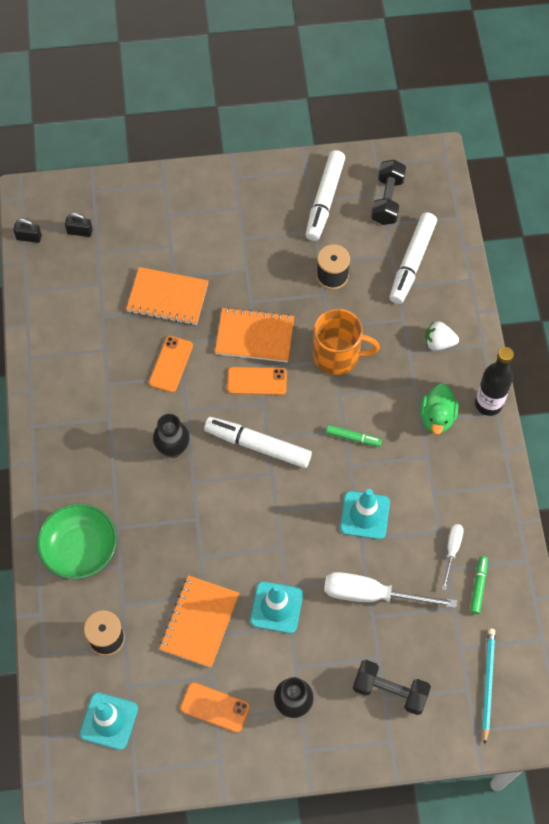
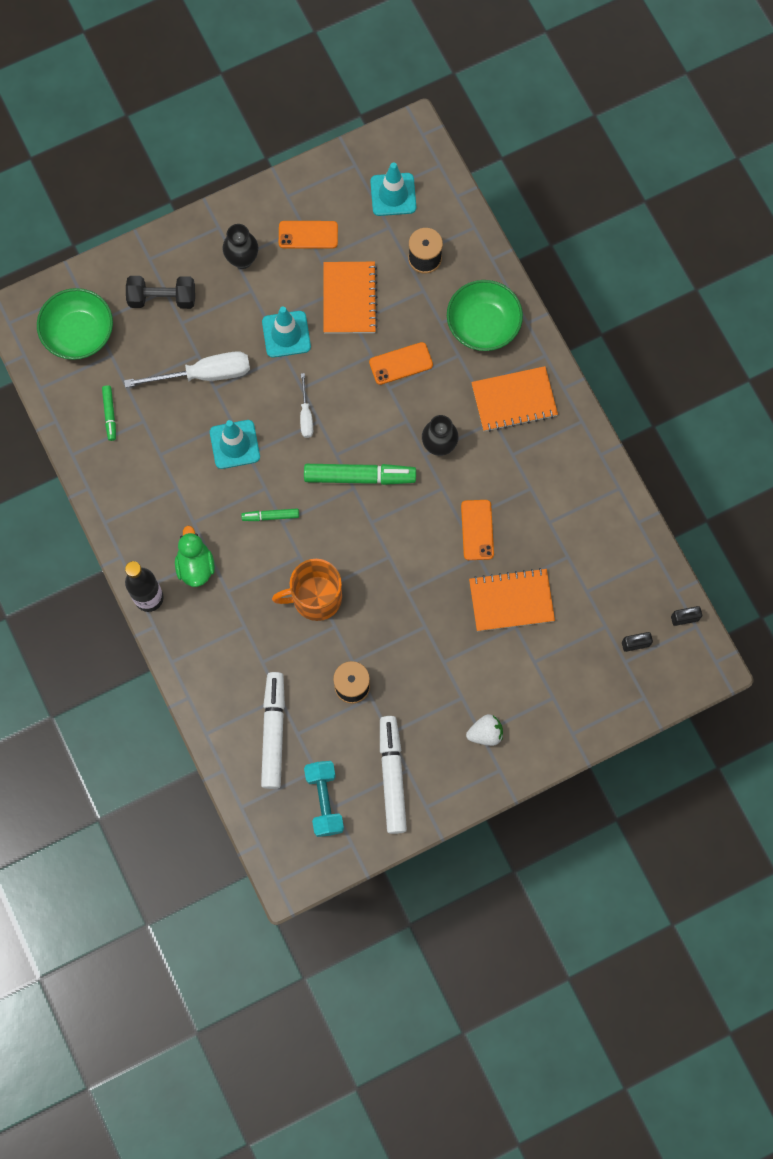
camera: 160 degrees right, 10 degrees up
(254, 336) = (406, 589): orange notebook -> orange notebook (514, 400)
(257, 381) = (385, 542): orange phone -> orange phone (401, 363)
(258, 445) = (359, 476): white marker -> green marker
(387, 200) = (324, 800): black dumbbell -> turquoise dumbbell
(439, 343) = (217, 648): white strawberry -> white strawberry (485, 733)
(452, 551) = (143, 439): white screwdriver -> white screwdriver (306, 415)
(487, 683) = (79, 333): turquoise pencil -> green bowl

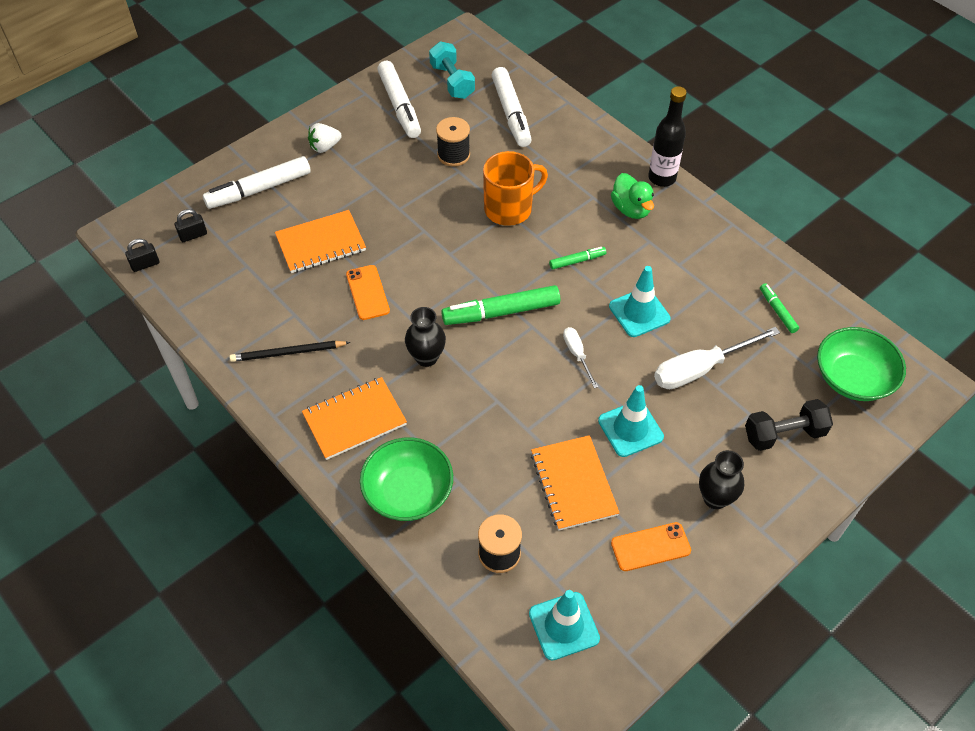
camera: 165 degrees right, 20 degrees down
(401, 363) = (492, 428): orange phone -> none
(561, 482) = (287, 353): none -> black pencil
(563, 689) = (259, 189): none -> white marker

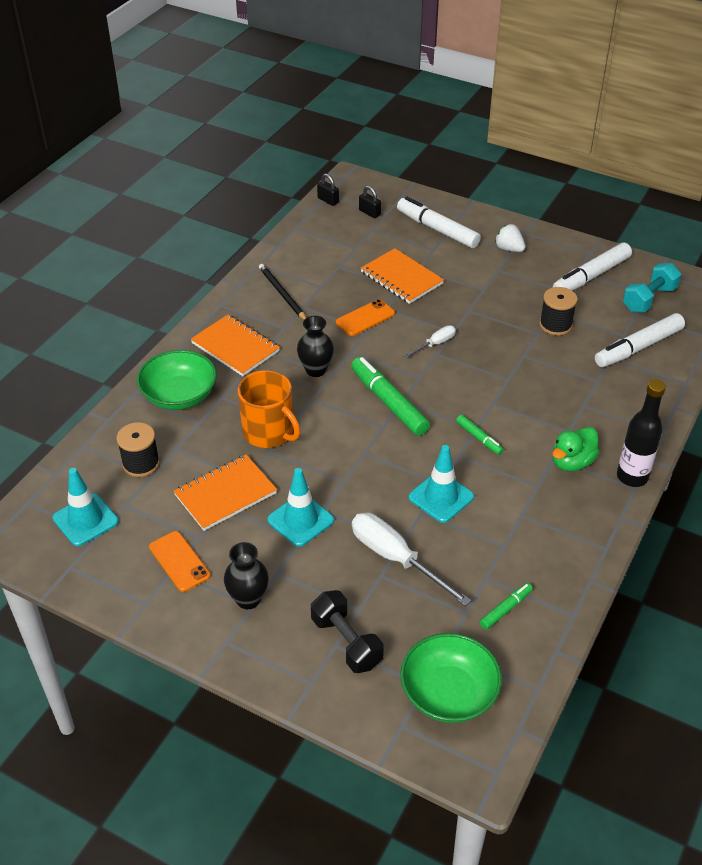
camera: 70 degrees right, 10 degrees down
(509, 208) = (514, 377): orange mug -> orange mug (269, 432)
(577, 354) = (367, 464): white screwdriver -> white screwdriver (435, 344)

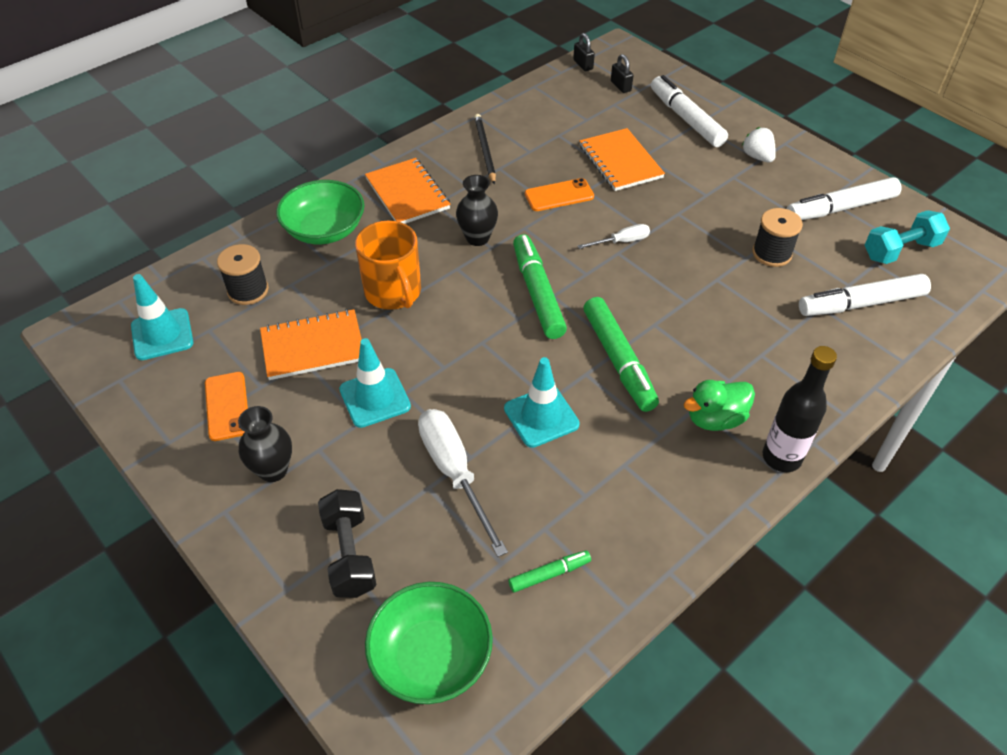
camera: 20 degrees right, 5 degrees up
(479, 438) = (618, 360): green marker -> green marker, size x1.95

